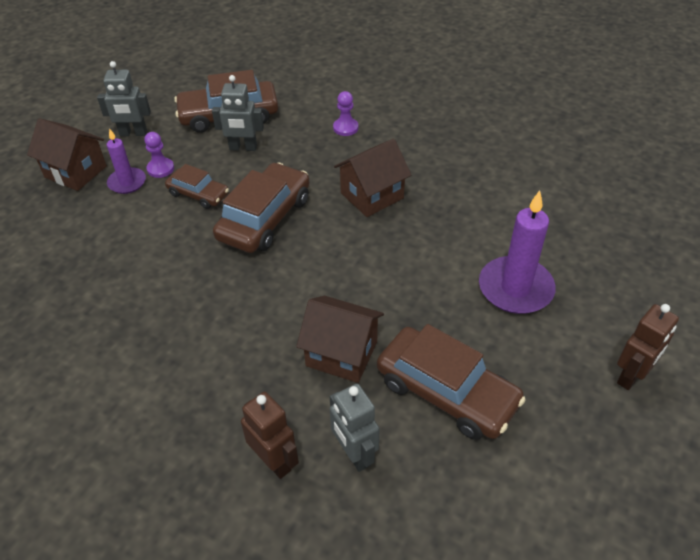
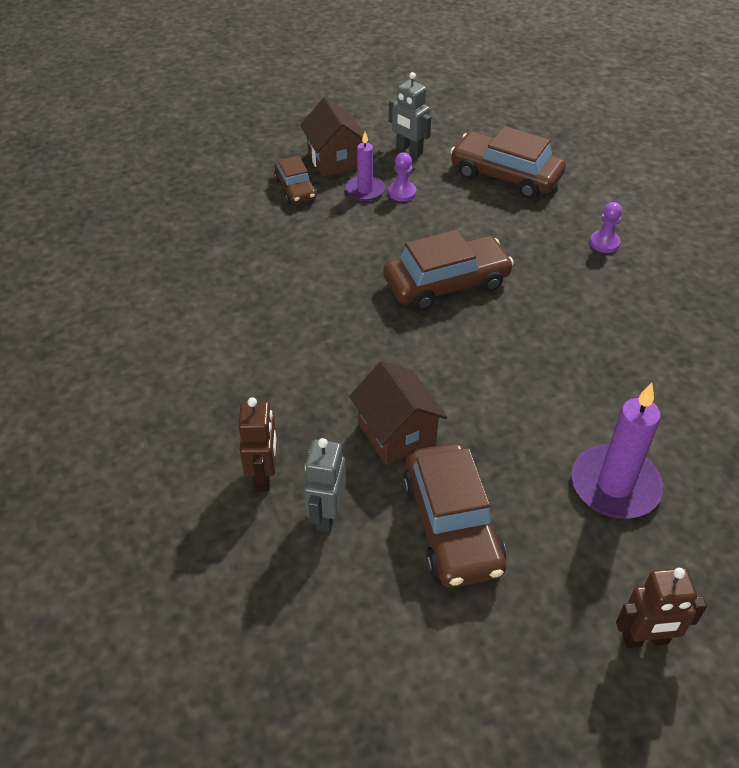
camera: 40 degrees right, 0 degrees up
(198, 194) = (411, 231): brown car -> brown car (295, 188)
(243, 148) = (489, 211): grey robot -> none
(372, 195) = (564, 319): brown house -> none

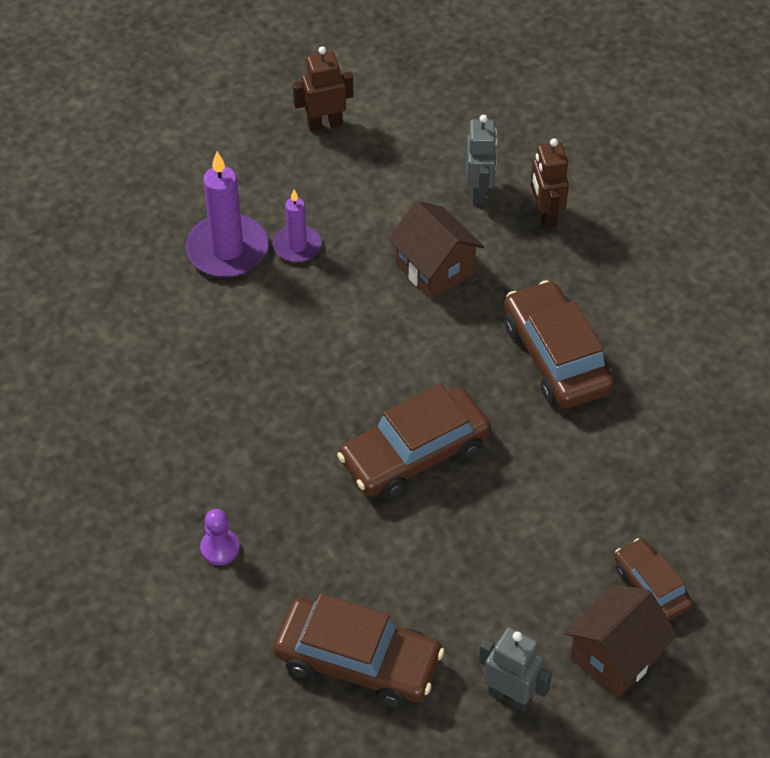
camera: 170 degrees right, 5 degrees up
(334, 160) = (615, 656): brown house -> brown house turned 75 degrees clockwise
(365, 190) = (553, 598): purple candle -> purple candle (297, 246)
(402, 193) = (500, 601): purple pawn -> none
(451, 525) = (370, 199): brown car -> brown car (556, 357)
(645, 639) = (212, 141): brown robot -> brown robot (325, 124)

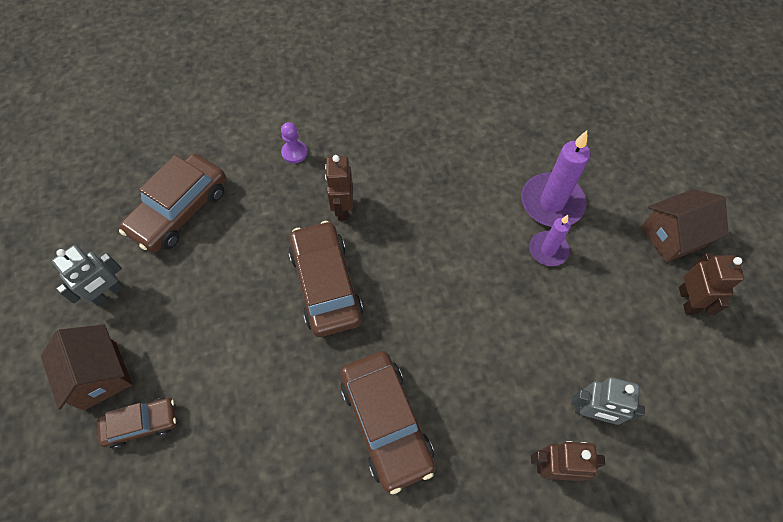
camera: 105 degrees right, 10 degrees up
(298, 464) = (342, 209): none -> brown robot
(435, 269) = (505, 348): brown house -> brown house (672, 236)
(556, 357) = (386, 422): brown car -> brown car turned 75 degrees clockwise

